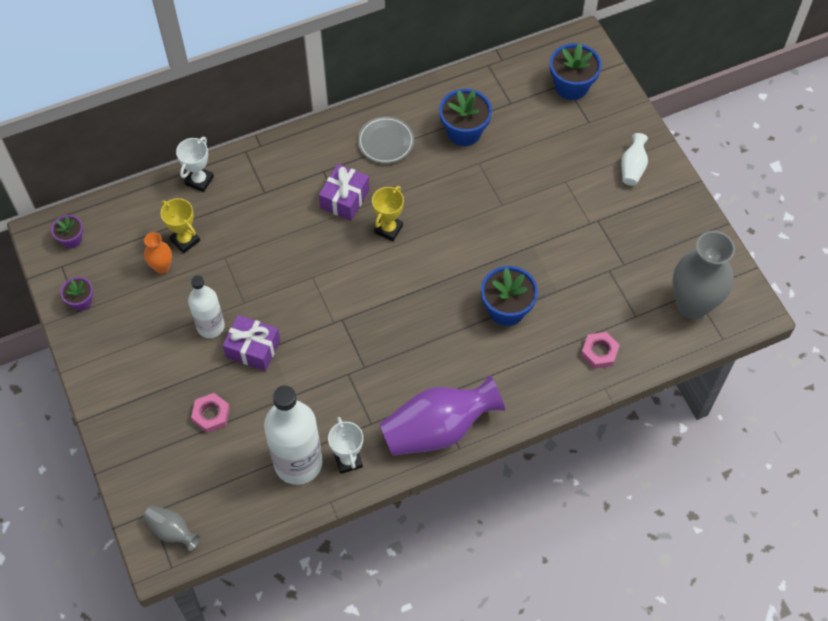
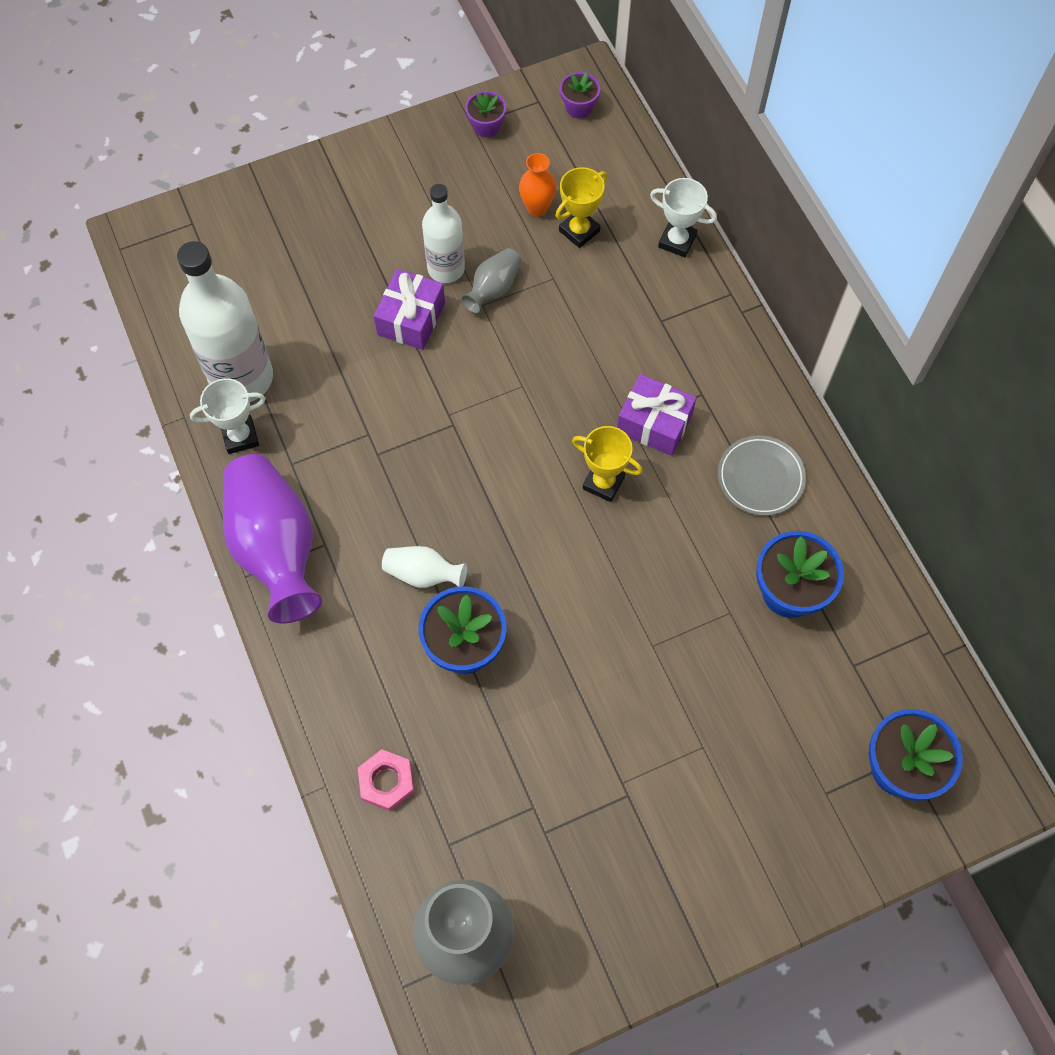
camera: 90 degrees right, 5 degrees up
(172, 531) = (165, 246): grey vase -> grey vase (493, 289)
(211, 415) = (317, 277): pink nut -> none
(632, 168) = (735, 862): white vase -> white vase (423, 574)

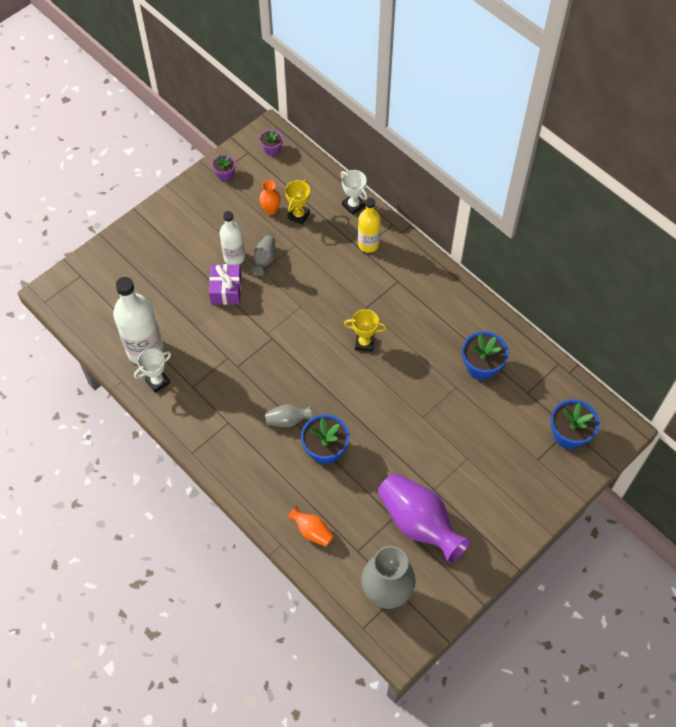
camera: 20 degrees left, 5 degrees down
(276, 548) = (202, 433): purple vase -> purple vase (419, 523)
(386, 782) = (312, 531): pink nut -> orange vase
(423, 574) = (288, 420): white vase -> grey vase
(654, 423) = (379, 304): purple gift -> none
(676, 315) = (368, 244): none -> yellow bottle
(677, 241) = (353, 205): white trophy -> white trophy turned 45 degrees clockwise
(760, 478) = (444, 314): grey plate -> none

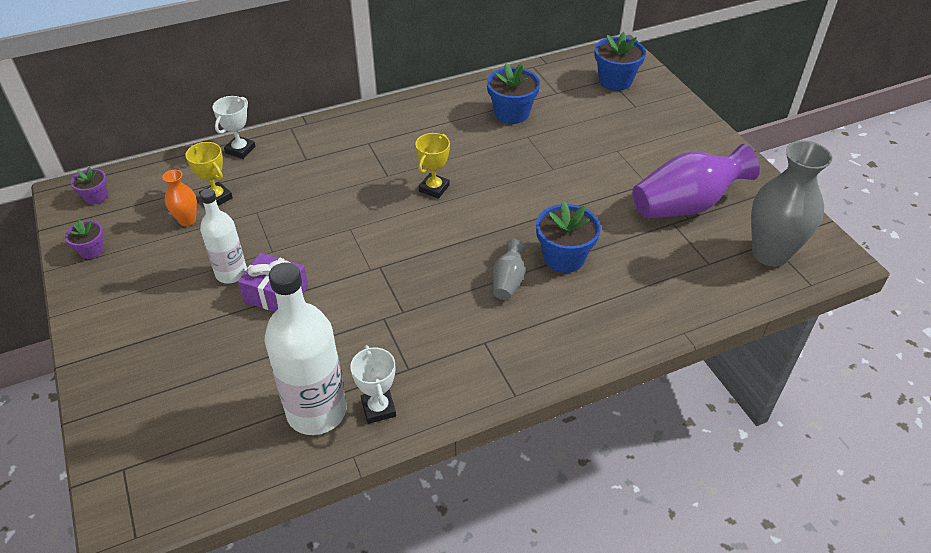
camera: 70 degrees left, 15 degrees down
(264, 260) = (258, 245): grey vase -> none
(312, 531) = (673, 297): orange vase -> none
(353, 205) = (240, 150): white trophy -> white trophy turned 45 degrees counterclockwise
(368, 244) = (303, 152): yellow bottle -> none

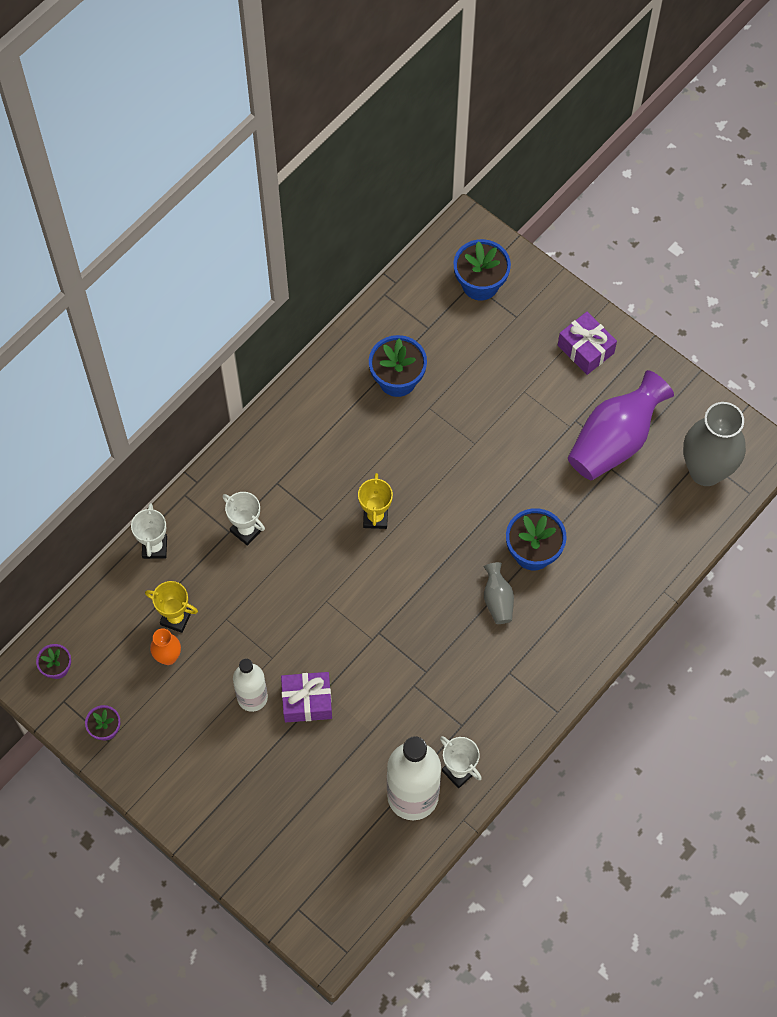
camera: 25 degrees left, 20 degrees up
(320, 163) = (246, 530): none -> white trophy
(687, 141) = (585, 349): none -> purple gift

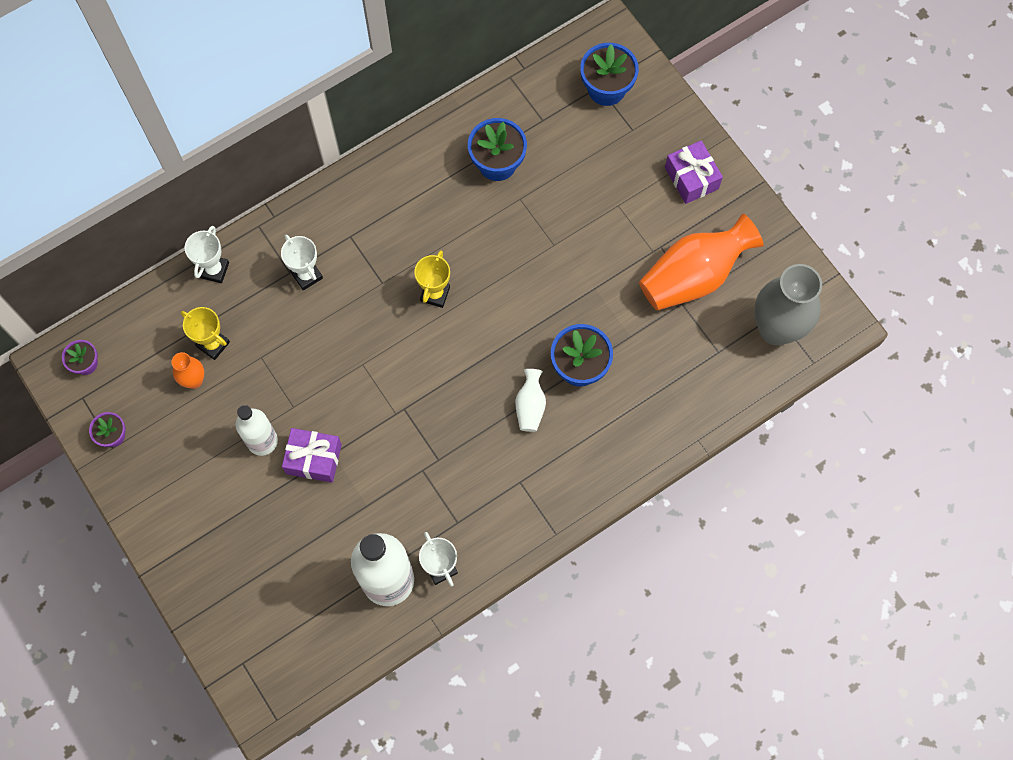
camera: 15 degrees right, 5 degrees up
(497, 600) = (530, 406): grey vase -> white vase
(614, 441) = (693, 276): purple vase -> orange vase

